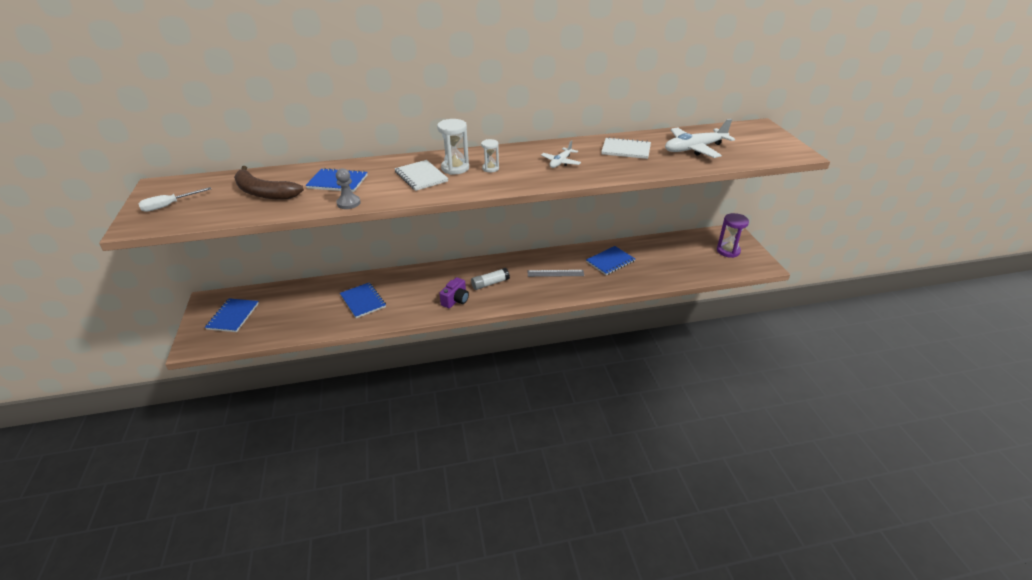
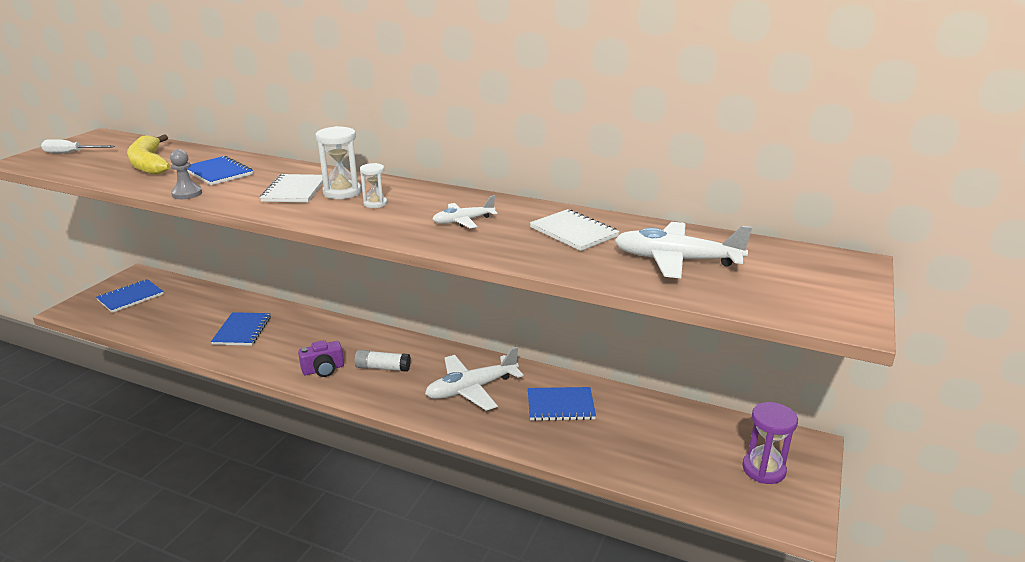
camera: 35 degrees right, 10 degrees down
(264, 192) = (149, 164): brown banana -> yellow banana
(555, 273) = (471, 389): grey ruler -> white plane

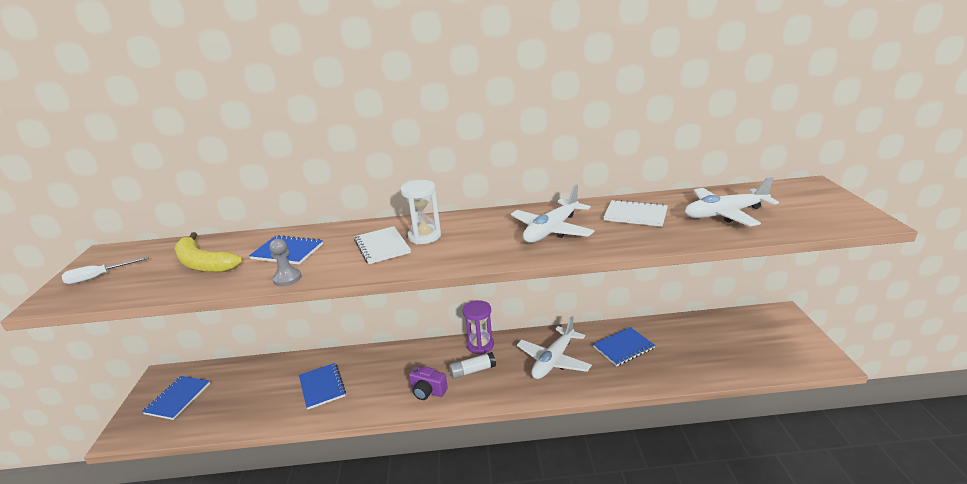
camera: 25 degrees left, 0 degrees up
(323, 369) = (428, 391): purple camera -> purple camera turned 75 degrees clockwise
(375, 204) = (465, 237): white hourglass -> none
(463, 221) = (551, 230): white plane -> white plane, size x1.75
(763, 469) = (778, 339): purple hourglass -> purple hourglass (480, 345)

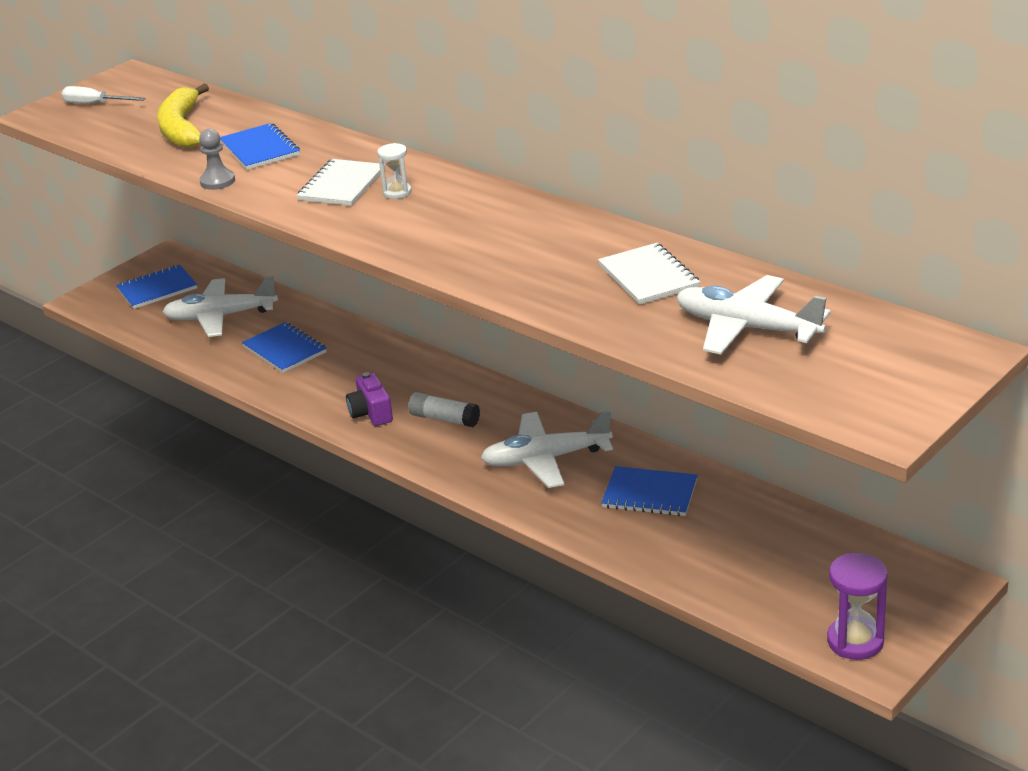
camera: 45 degrees right, 5 degrees up
(322, 387) = (284, 350): blue notebook -> blue notebook turned 60 degrees counterclockwise
(424, 236) = (397, 192): white hourglass -> white hourglass, size x0.60
(480, 345) = (495, 396): purple hourglass -> purple hourglass (855, 641)
(551, 230) = (523, 249): white plane -> white plane (220, 317)

